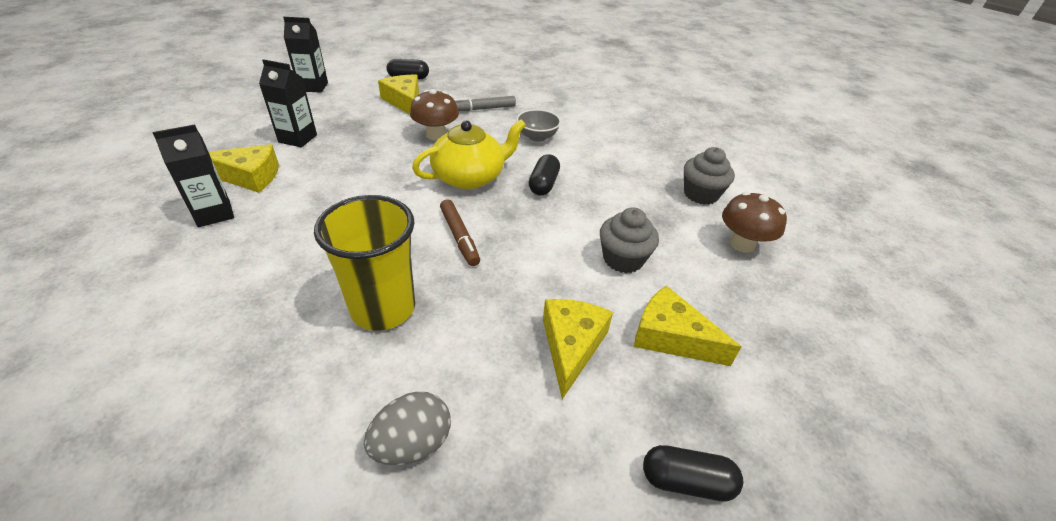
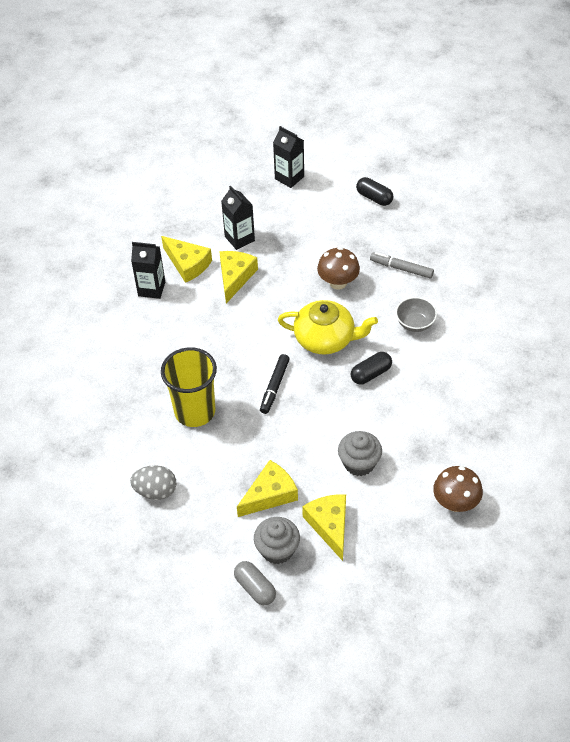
camera: 45 degrees right, 10 degrees up
(404, 101) = (346, 229): yellow cheese -> yellow cheese (235, 277)
(459, 237) = (274, 387): brown marker -> black marker
(686, 481) = (255, 588): black capsule -> grey capsule
(701, 194) = (480, 448): grey cupcake -> grey cupcake (277, 549)

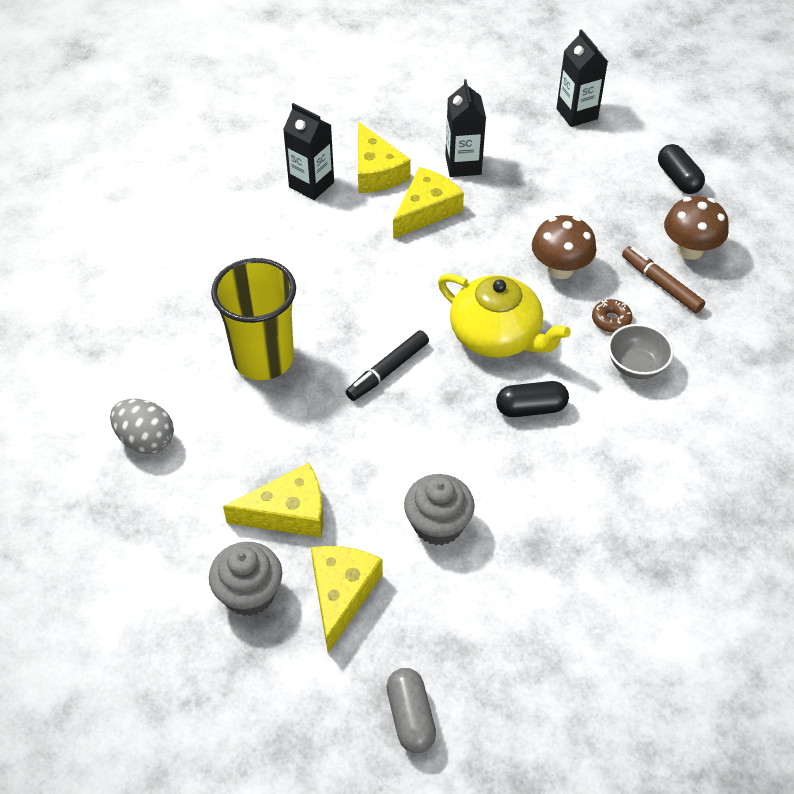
camera: 25 degrees right, 0 degrees up
(255, 588) = (185, 633): grey capsule -> grey capsule (410, 717)
(385, 302) = (611, 320): none -> brown donut
(401, 268) = (661, 284): grey marker -> brown marker
(455, 503) = (543, 646): brown mushroom -> brown mushroom (689, 250)

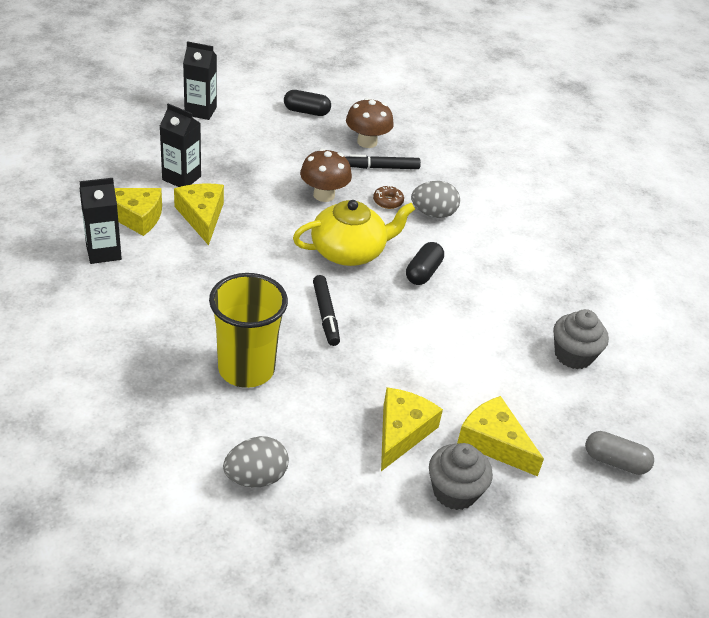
camera: 60 degrees left, 10 degrees down
(438, 524) = (477, 365): grey cupcake -> grey cupcake (573, 355)
(636, 366) = (433, 214): grey bowl -> grey egg
(661, 284) = (381, 167): brown marker -> black marker

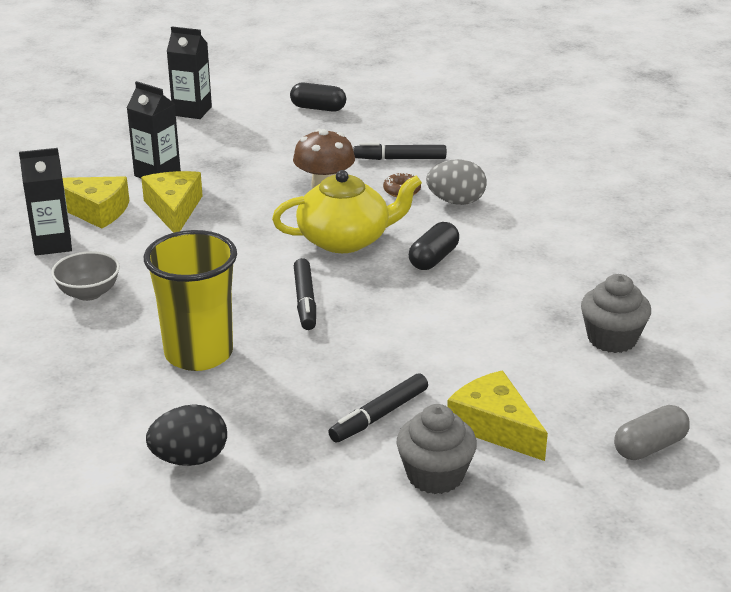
camera: 10 degrees right, 10 degrees down
(143, 305) = (88, 293): none -> grey bowl
(256, 477) = (190, 459): grey egg -> black egg
(367, 142) = (386, 135): brown mushroom -> none
(402, 432) = (379, 415): yellow cheese -> black marker
(615, 462) = (650, 447): grey capsule -> grey capsule turned 60 degrees counterclockwise

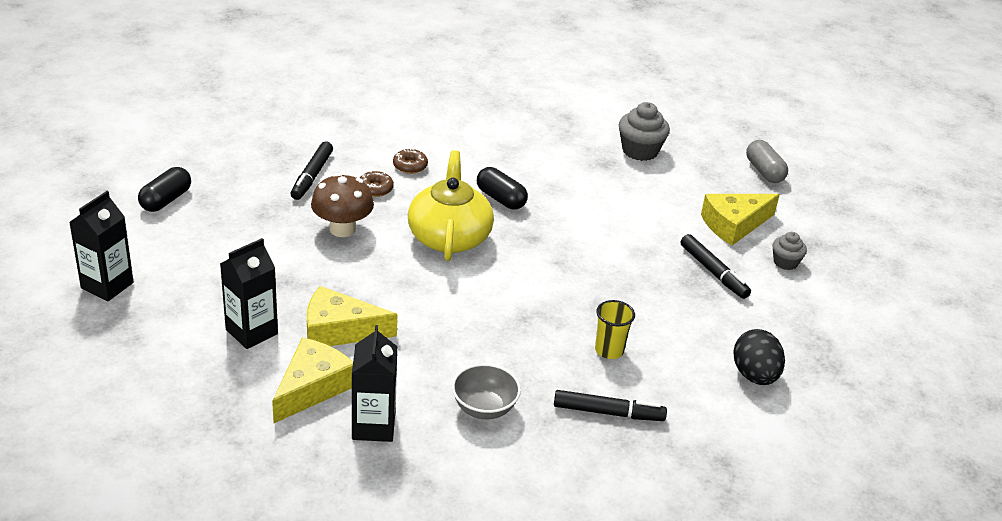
camera: 80 degrees left, 5 degrees up
(198, 354) = (609, 350): yellow cup -> yellow cup, size x0.48
(305, 301) = (544, 278): black marker -> black marker (608, 413)
(435, 475) = (785, 262): grey cupcake -> grey cupcake, size x0.60
(456, 202) = (410, 166): grey egg -> brown donut

